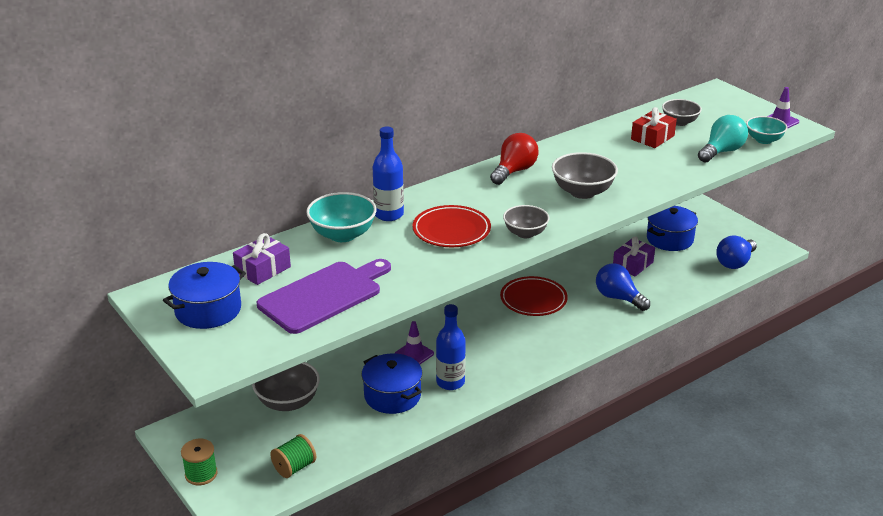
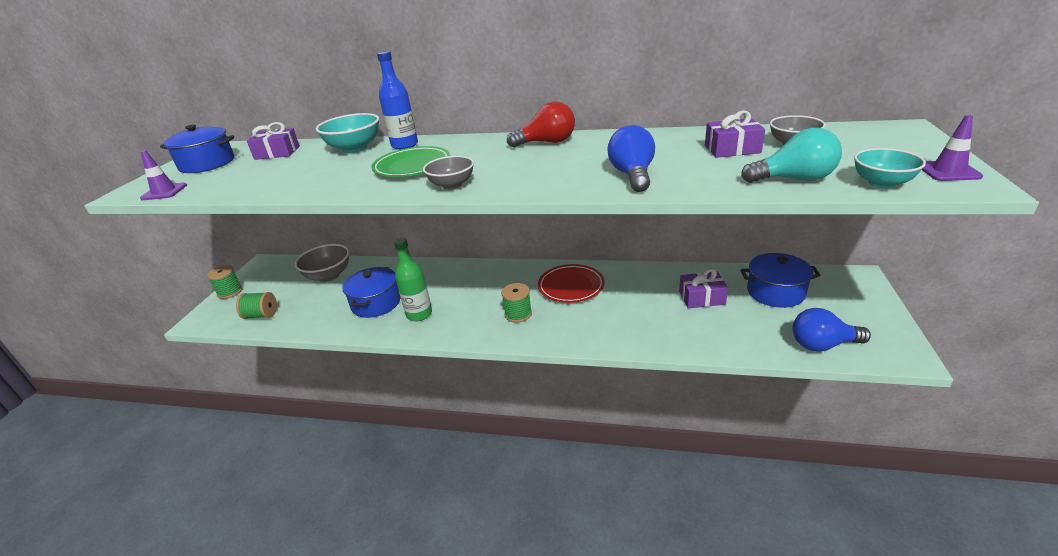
camera: 50 degrees right, 0 degrees up
(324, 295) = (259, 177): purple cutting board -> none
(414, 354) = (434, 283): purple traffic cone -> purple traffic cone (164, 192)
(450, 382) = (419, 314): blue bottle -> green bottle
(451, 231) = (412, 166): red plate -> green plate
(529, 340) = (518, 314): none -> green spool
(582, 192) = (566, 171): grey bowl -> none
(618, 298) = (642, 318): blue light bulb -> blue light bulb (632, 175)
(652, 137) = (732, 149): red gift -> purple gift

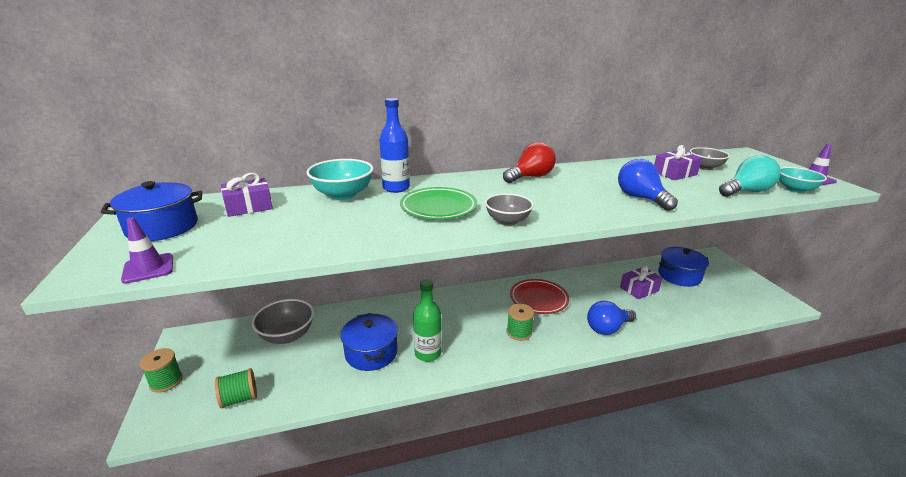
camera: 30 degrees left, 5 degrees down
(822, 345) = (740, 307): blue light bulb -> blue light bulb (607, 328)

